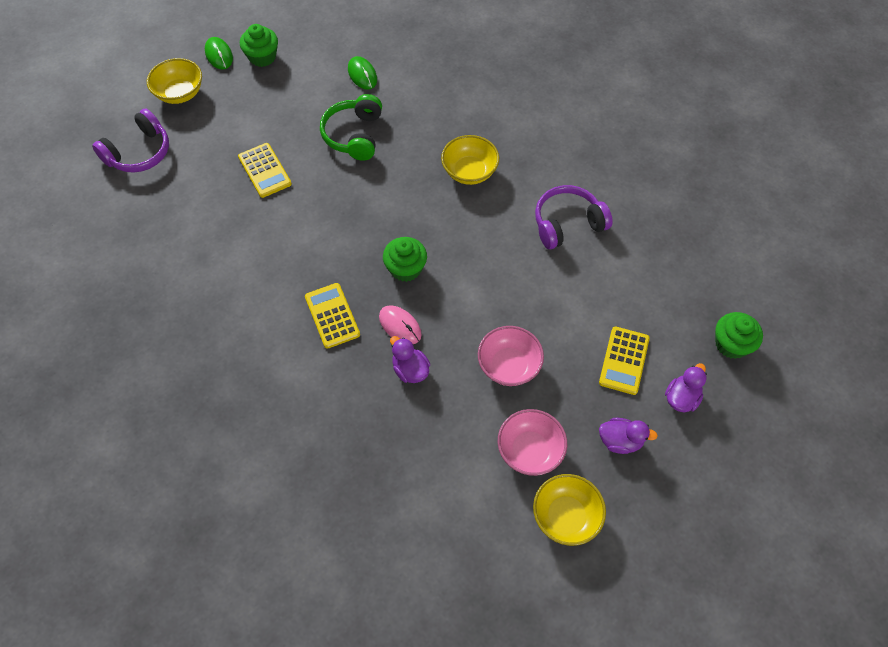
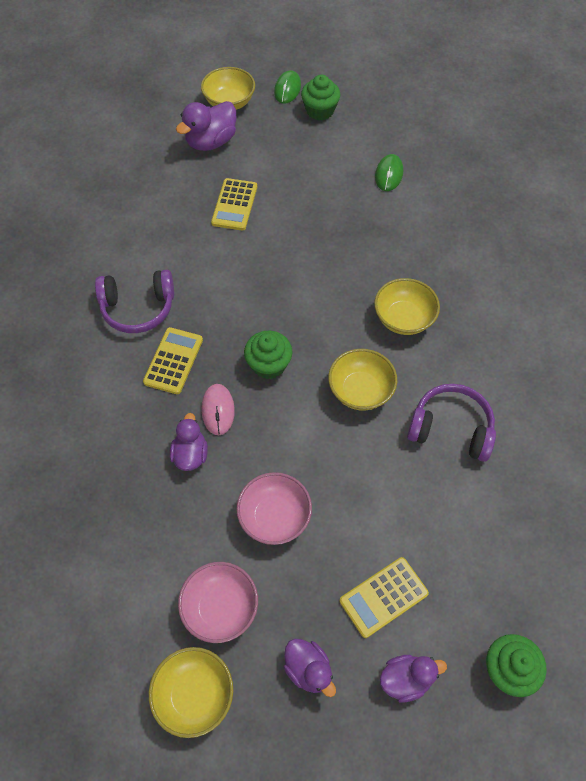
camera: 40 degrees right, 0 degrees up
(139, 153) = (157, 131): purple headphones -> purple headphones (138, 308)
(196, 134) = (211, 142): none -> purple duck
(354, 135) = (333, 221): green headphones -> none
(486, 241) = (360, 390): none -> yellow bowl

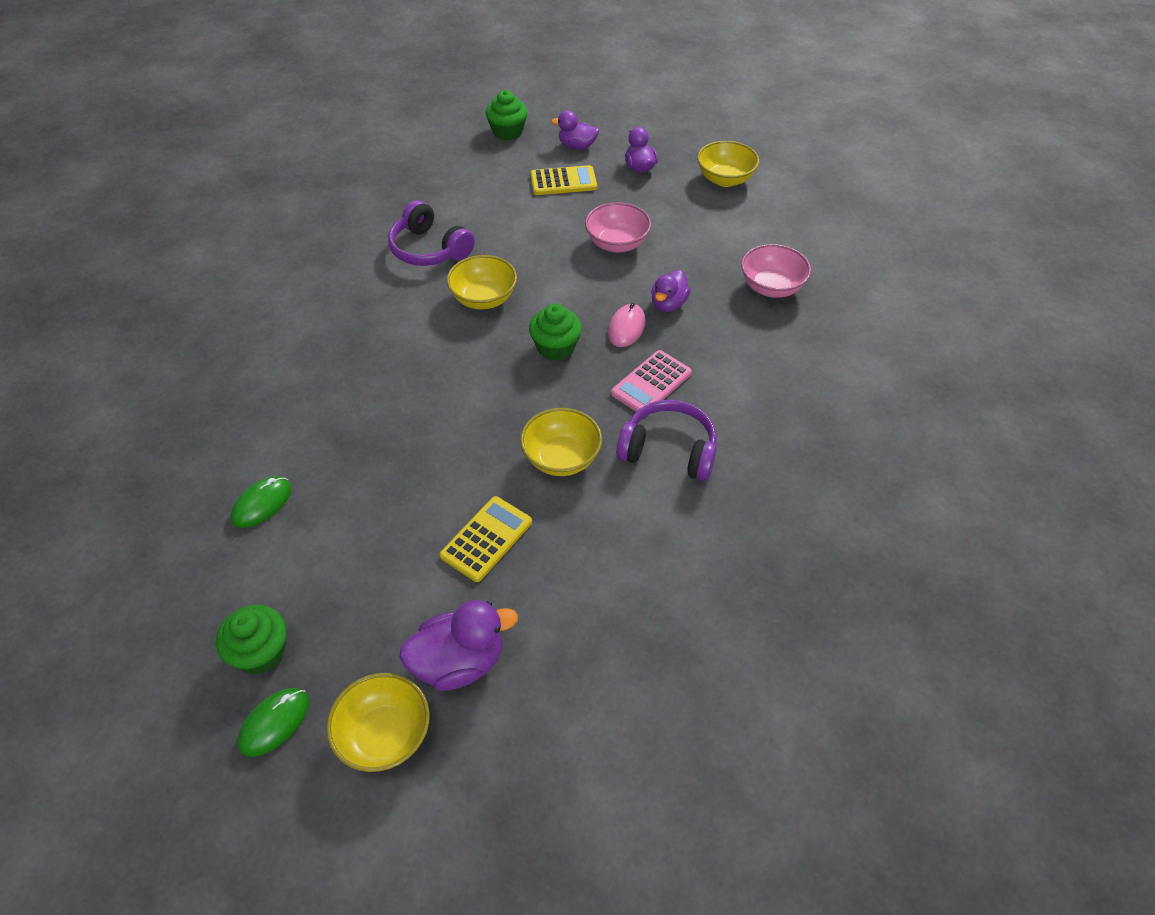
camera: 155 degrees left, 10 degrees down
(173, 361) = (651, 383): yellow calculator -> pink calculator
(220, 607) = (687, 211): pink bowl -> pink bowl (771, 287)
(403, 318) = (393, 340): yellow bowl -> yellow bowl (561, 458)

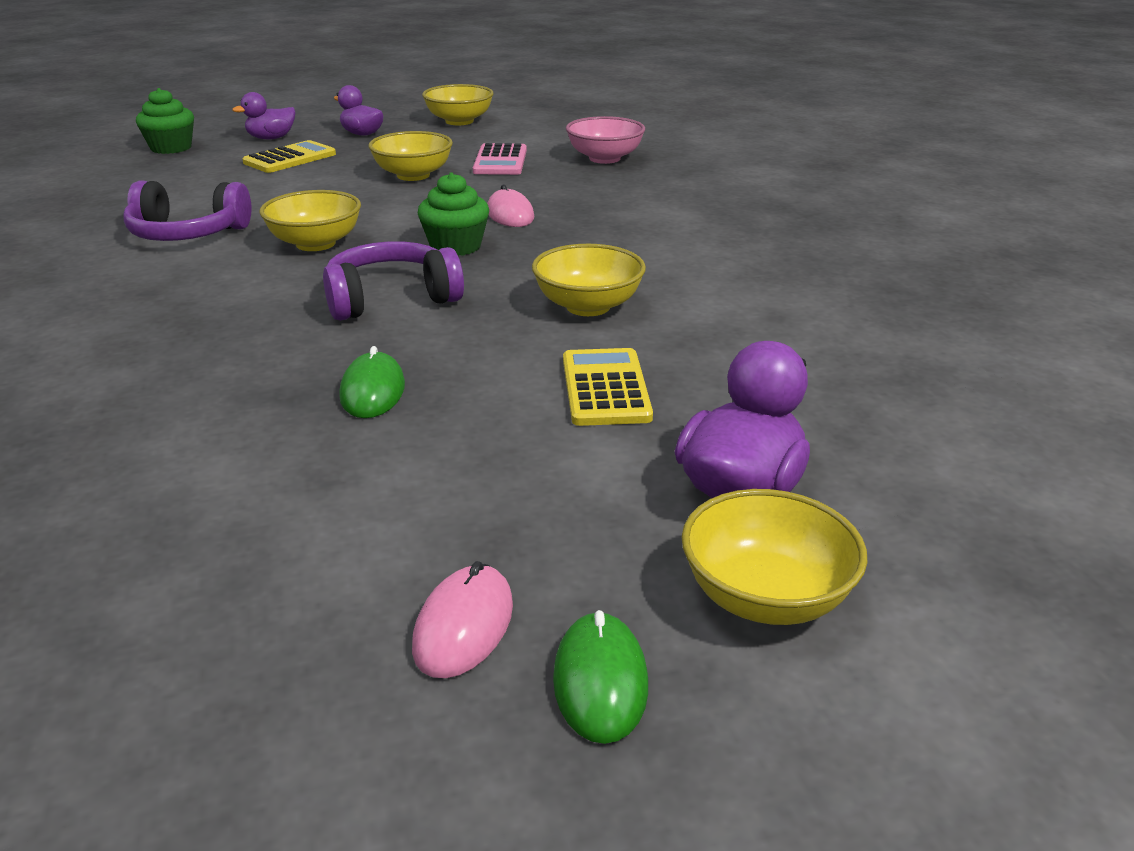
camera: 40 degrees left, 20 degrees down
(261, 652) = (463, 625): green cupcake -> pink mouse
(262, 503) = (242, 493): green mouse -> green mouse (372, 391)
(617, 244) = (413, 175): pink bowl -> yellow bowl
(651, 383) = (594, 235): pink calculator -> pink calculator (500, 161)
(668, 304) = (527, 191): purple duck -> none
(669, 450) = (683, 264): purple headphones -> purple headphones (391, 299)

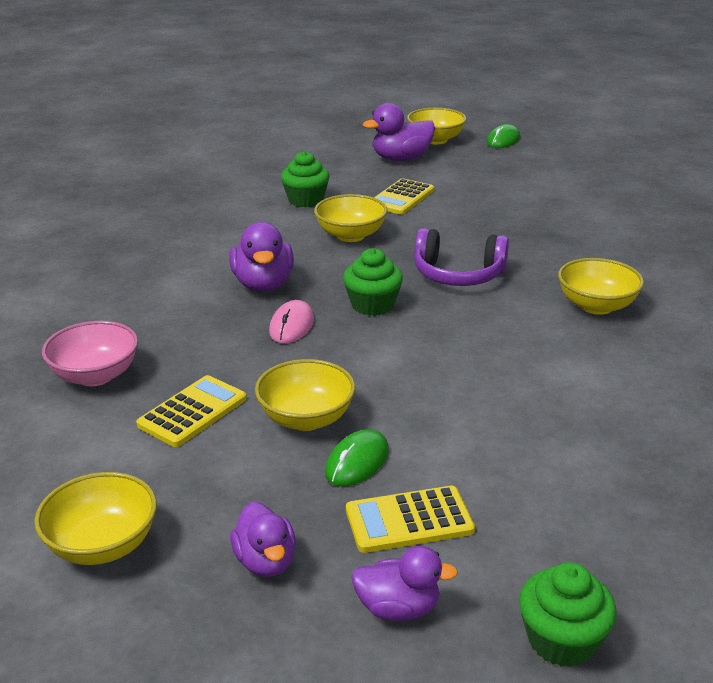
camera: 145 degrees left, 0 degrees up
(187, 234) = (579, 396): purple headphones -> none
(315, 244) = (474, 344): yellow bowl -> yellow bowl (596, 306)
(372, 391) = (510, 226): green mouse -> green mouse (357, 462)
(463, 625) = (532, 156): pink mouse -> none
(500, 161) = (192, 412): pink calculator -> yellow calculator
(594, 234) = (263, 284): none -> purple duck
(736, 337) = (305, 200): none -> green cupcake

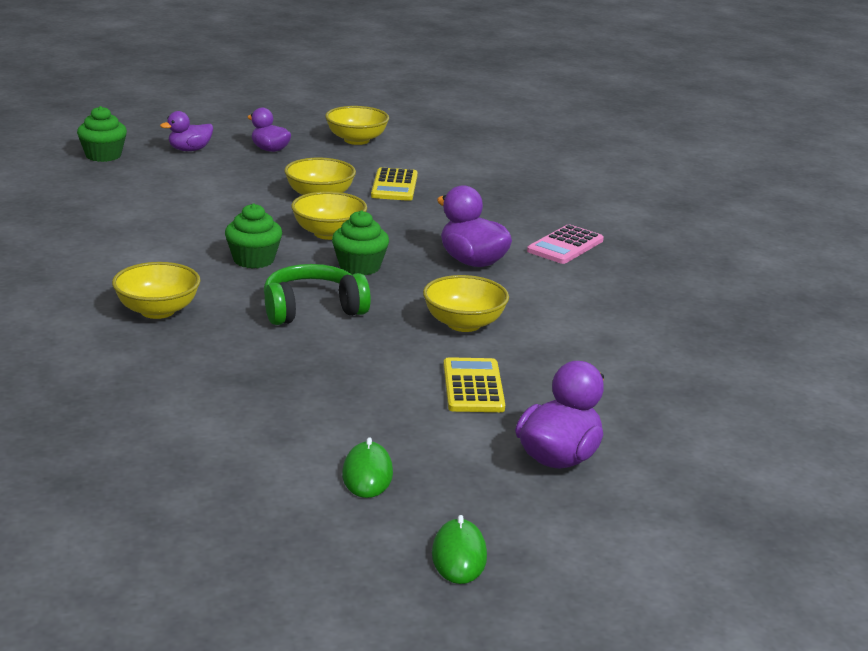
camera: 145 degrees right, 5 degrees down
(95, 375) = (485, 188): pink bowl -> none
(154, 279) = (565, 246): none -> pink calculator
(291, 325) = (403, 239): pink mouse -> none
(305, 200) = (573, 354): green cupcake -> green cupcake (254, 260)
(357, 462) = (264, 186): green mouse -> green mouse (367, 474)
(409, 520) = (210, 173): yellow calculator -> none
(435, 140) = (563, 519): yellow bowl -> yellow bowl (328, 233)
(458, 275) = (312, 309): purple headphones -> green headphones

